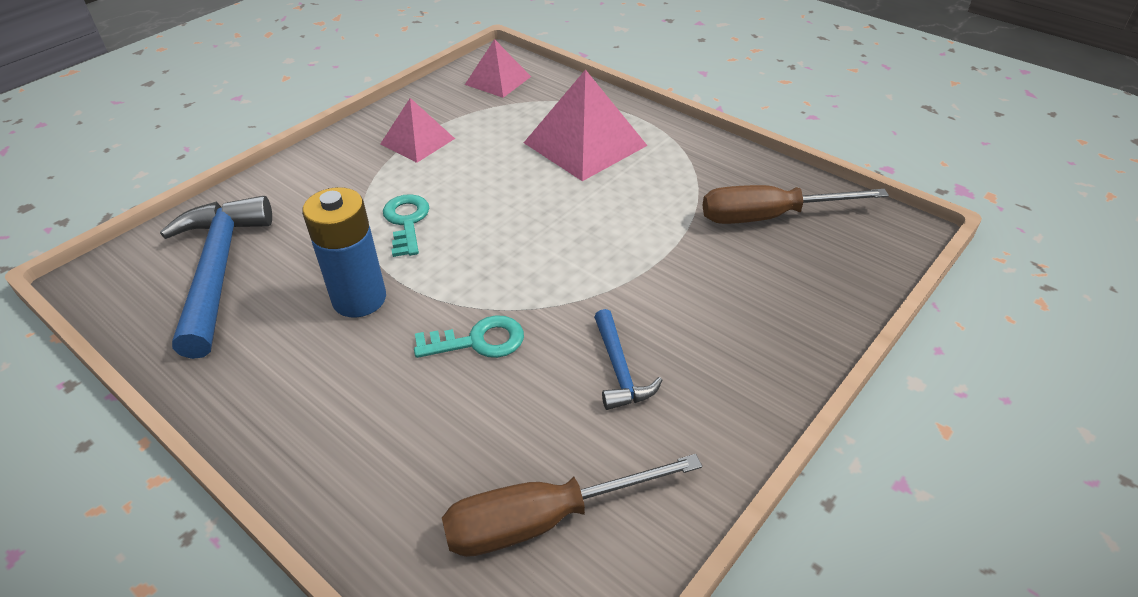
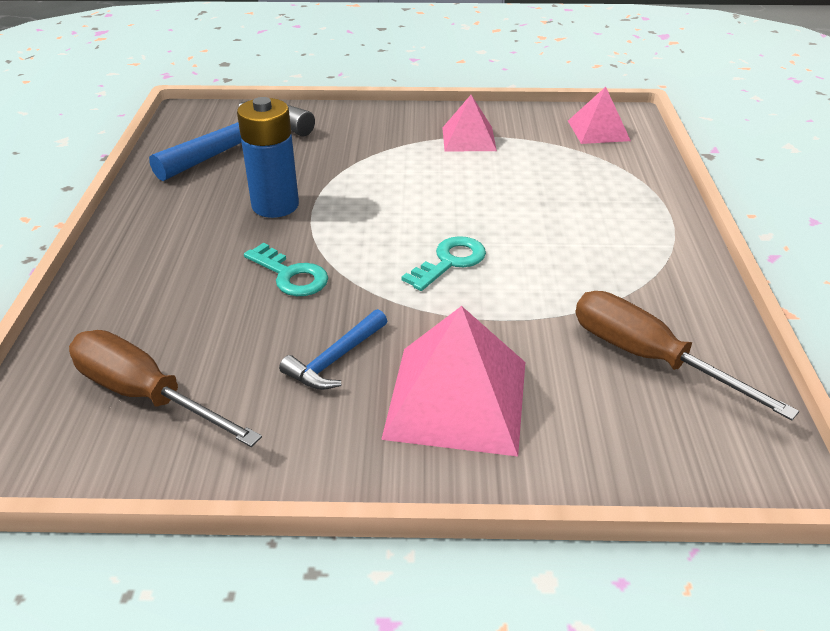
camera: 50 degrees right, 5 degrees down
(406, 222) = (375, 181): turquoise key -> turquoise key (450, 262)
(585, 144) = (587, 208): pink pyramid -> pink pyramid (457, 399)

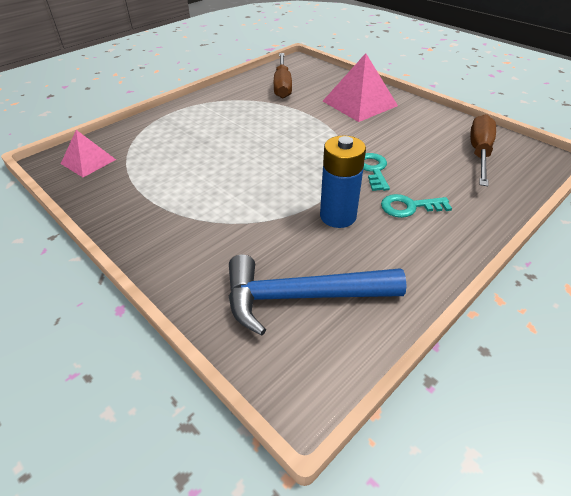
camera: 135 degrees left, 5 degrees up
(146, 395) = (479, 152): brown screwdriver -> brown screwdriver turned 150 degrees counterclockwise
(335, 360) = (389, 130): blue hammer -> none
(450, 262) = (293, 139): turquoise key -> turquoise key (409, 207)
(468, 139) = (156, 198): pink pyramid -> none

